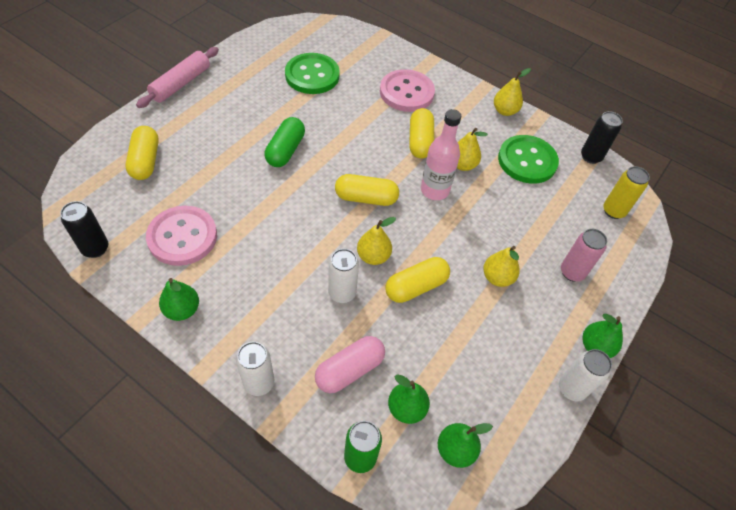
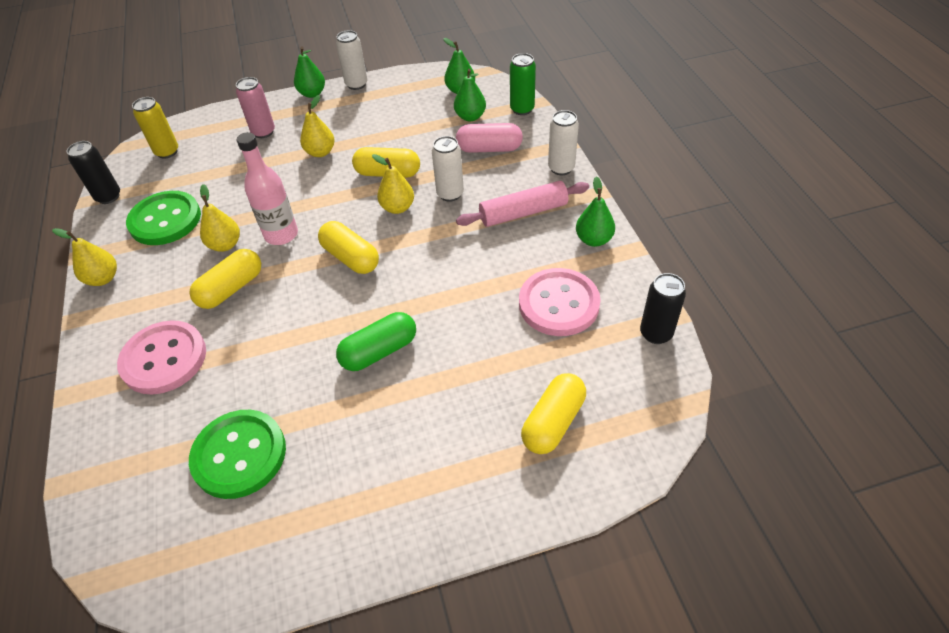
camera: 135 degrees left, 5 degrees down
(181, 84) = (429, 548): pink rolling pin -> pink rolling pin (523, 212)

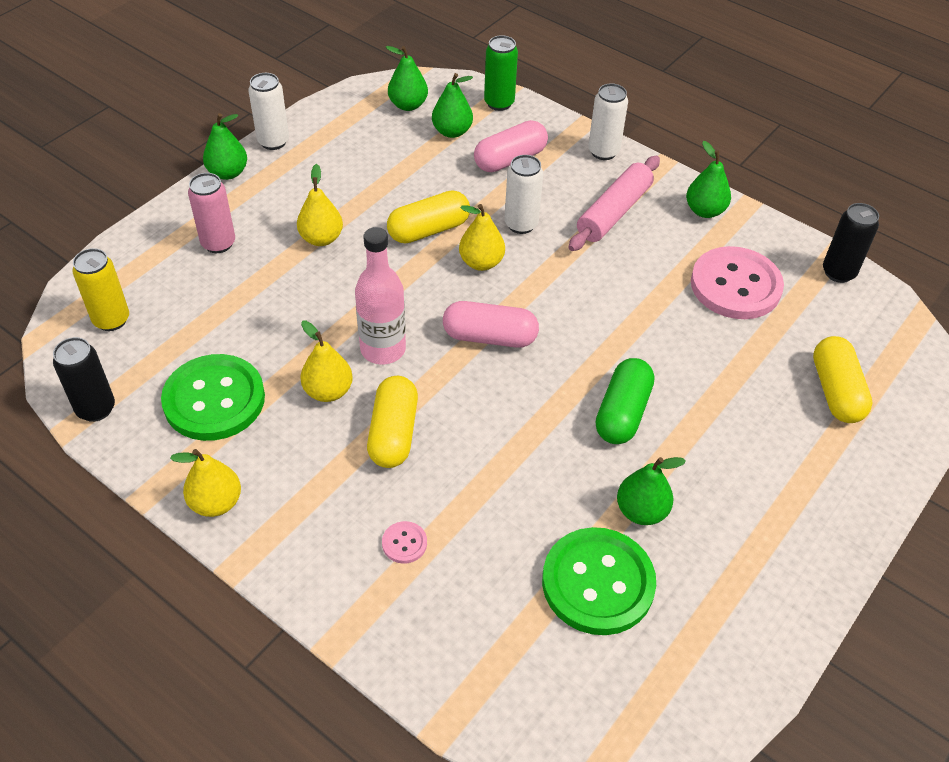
camera: 40 degrees left, 0 degrees up
(164, 359) = (404, 543): pink button -> pink button, size x0.41
(318, 425) = (641, 511): none -> green pear
(351, 258) = (489, 337): yellow capsule -> pink capsule

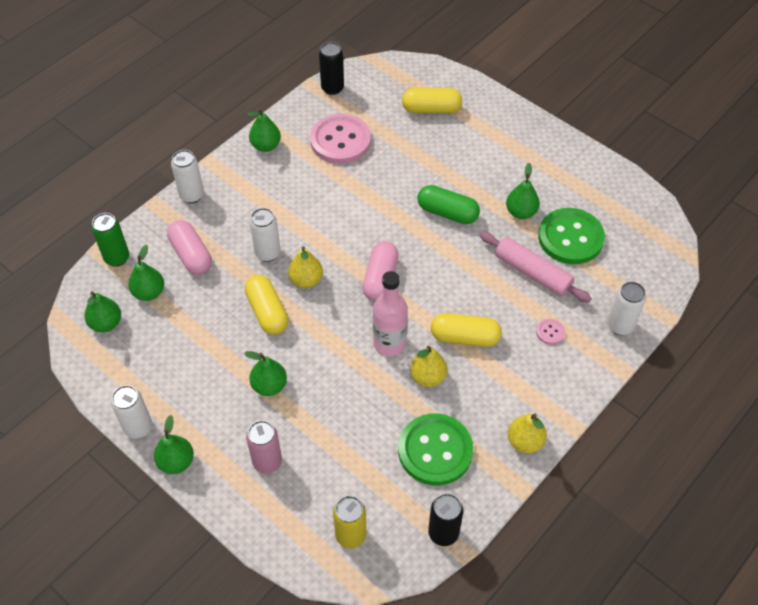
camera: 85 degrees left, 5 degrees up
(321, 238) = (269, 385): yellow pear -> green pear
(419, 648) = (620, 326): none -> white can
(614, 212) = (261, 196): pink rolling pin -> pink rolling pin (532, 273)

